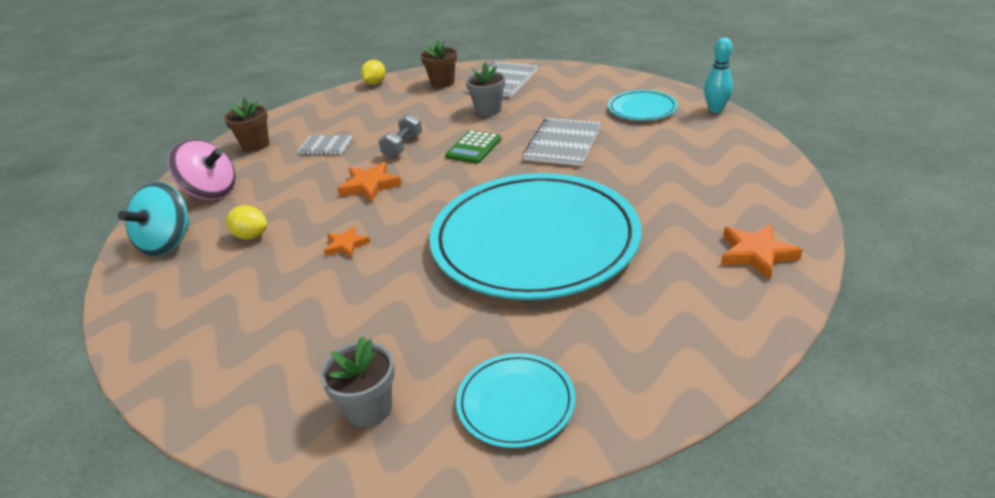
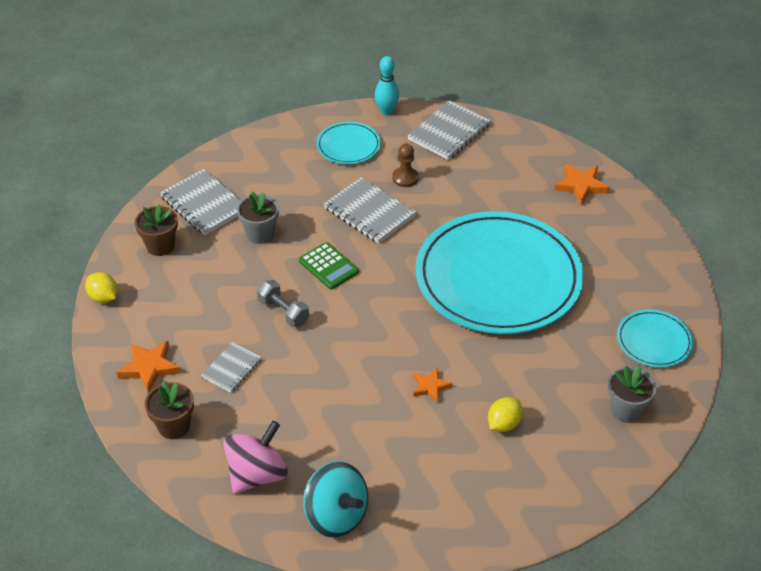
camera: 70 degrees left, 10 degrees up
(251, 236) = (369, 450): yellow lemon -> yellow lemon (503, 424)
(370, 185) = (341, 351): orange star -> orange star (149, 367)
(631, 146) = (405, 178): none -> brown pawn
(730, 147) = (449, 132): none -> grey notebook

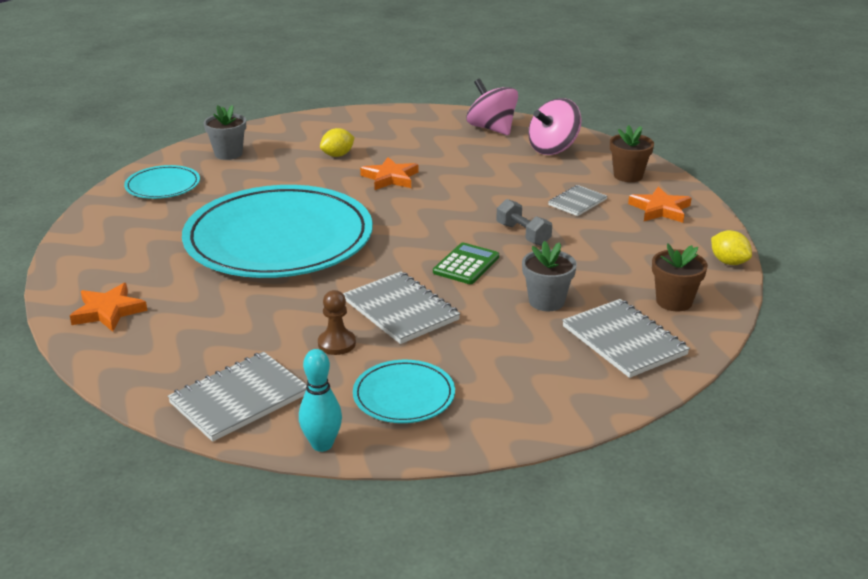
camera: 170 degrees left, 15 degrees down
(328, 266) = (466, 264): green calculator -> green calculator turned 60 degrees clockwise
(336, 515) = (491, 129): turquoise spinning top -> pink spinning top
(430, 386) = (390, 178): orange star -> orange star, size x1.54

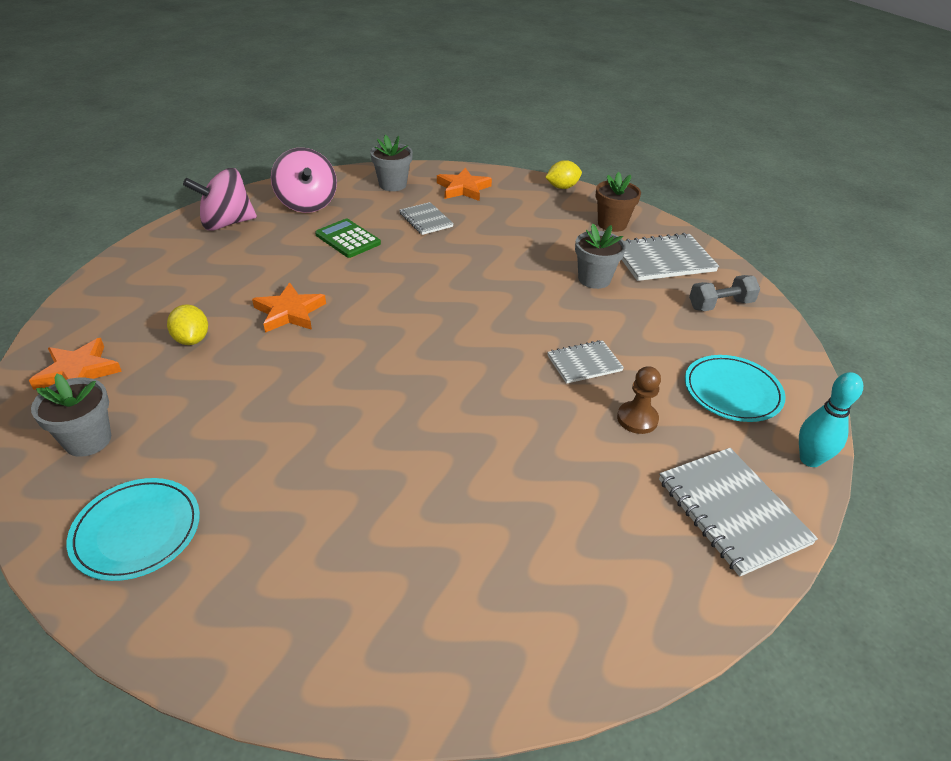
camera: 75 degrees left, 10 degrees up
(108, 311) = (509, 632): orange star -> orange star (78, 372)
(279, 239) = (388, 427): turquoise plate -> none
(401, 310) = (584, 363): grey notebook -> grey notebook, size x0.60
(466, 264) = (512, 305): green calculator -> green calculator (348, 239)
(523, 234) = (470, 261): grey dumbbell -> grey dumbbell (720, 305)
(628, 176) = (392, 184): brown flower pot -> grey flower pot

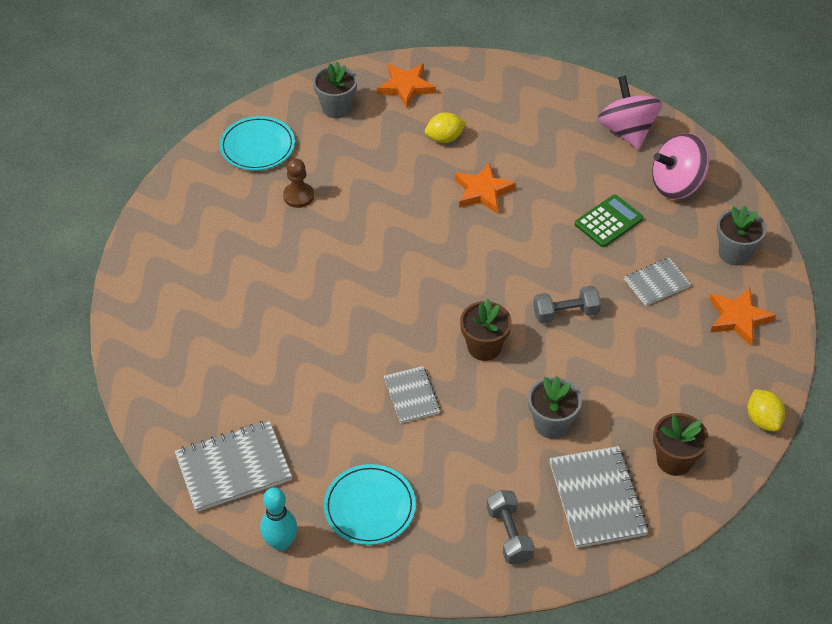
camera: 95 degrees right, 10 degrees up
(464, 267) = (565, 313): none -> grey dumbbell
(511, 315) = (484, 347): none -> brown flower pot
(637, 419) = (338, 424): brown pawn -> brown pawn (298, 196)

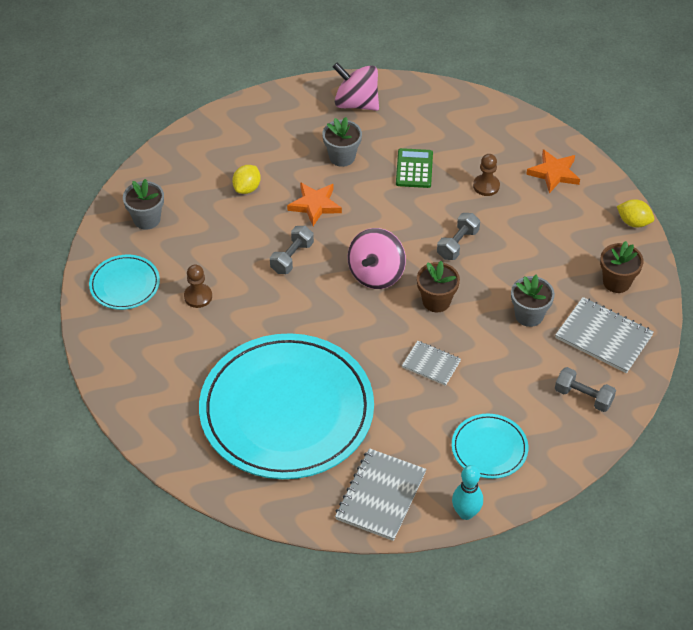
camera: 45 degrees left, 0 degrees up
(250, 338) = (286, 410): none -> turquoise plate
(406, 87) = (177, 172): orange star -> none
(410, 220) = (292, 257): none -> grey dumbbell
(656, 283) = (486, 186): grey notebook -> brown pawn
(676, 185) = (426, 117): pink spinning top -> pink spinning top (376, 274)
(734, 253) = (507, 136): grey flower pot -> grey flower pot (342, 157)

